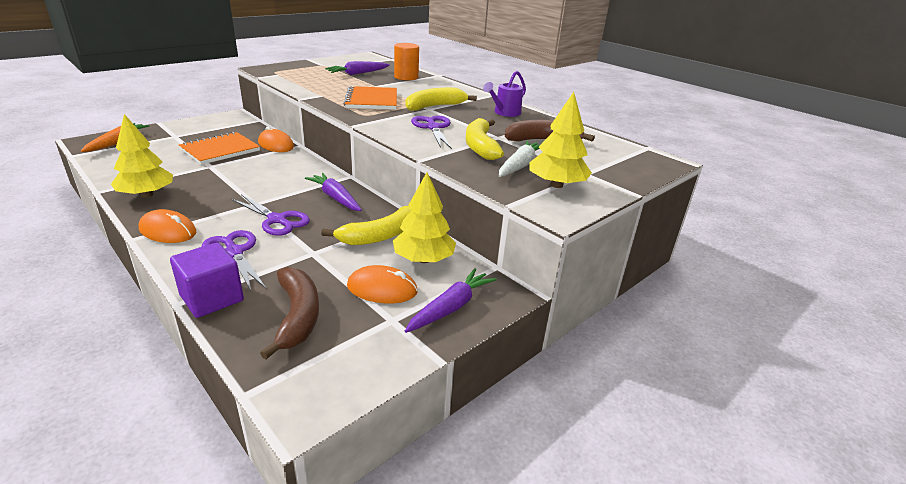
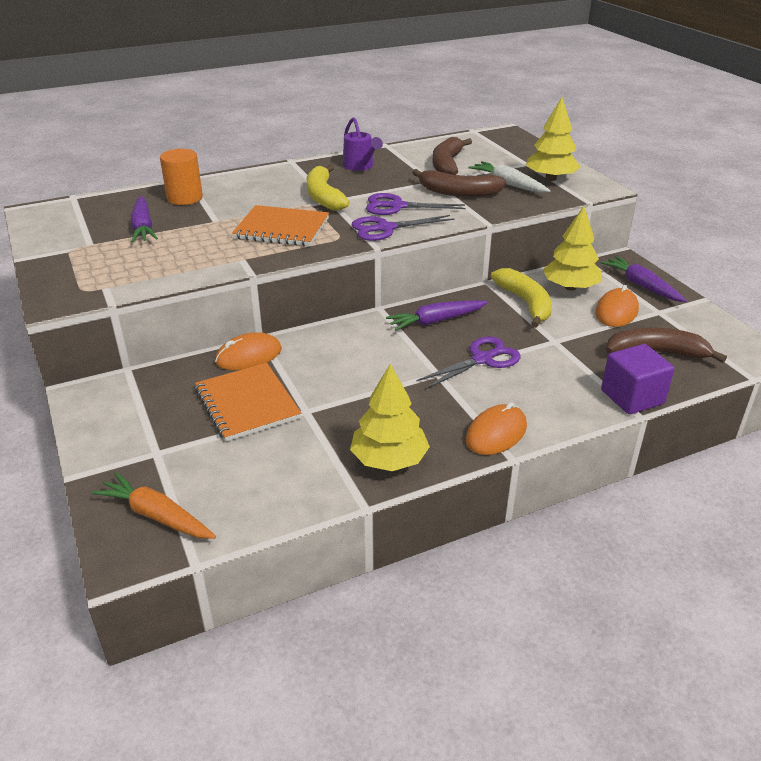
camera: 70 degrees left, 5 degrees up
(234, 252) = (550, 386): purple scissors -> purple scissors (385, 228)
(480, 146) = (458, 192): yellow banana -> brown banana

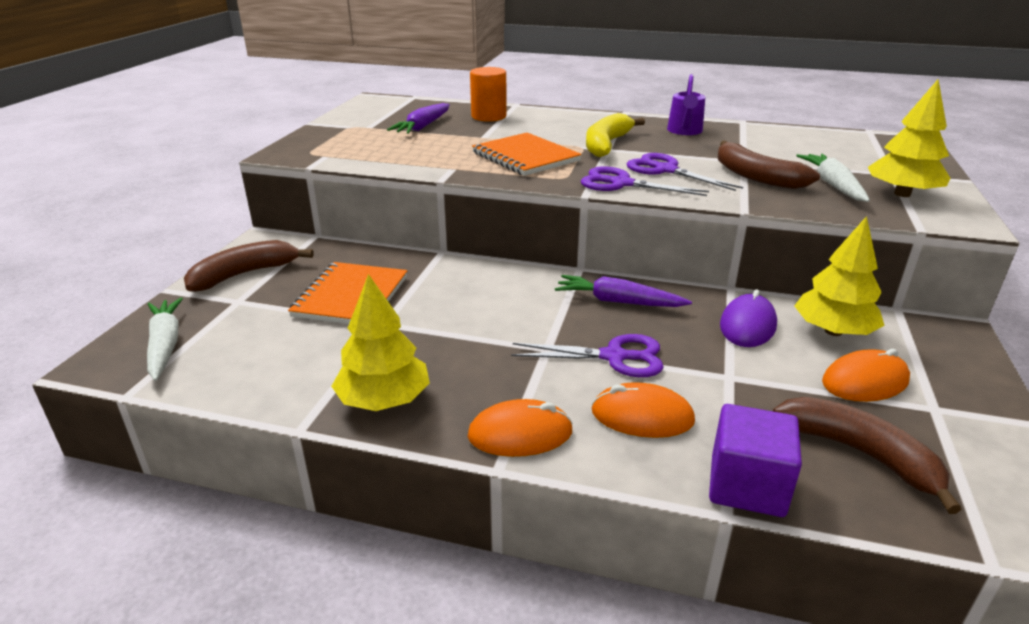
camera: 40 degrees right, 5 degrees down
(156, 515) = (165, 345): orange carrot -> white carrot
(248, 356) = (410, 262): orange mouse -> orange mouse (642, 416)
(447, 164) = (785, 151): brown banana -> brown banana (245, 274)
(525, 303) = (747, 325): yellow banana -> purple mouse
(641, 285) = (948, 368): purple carrot -> none

